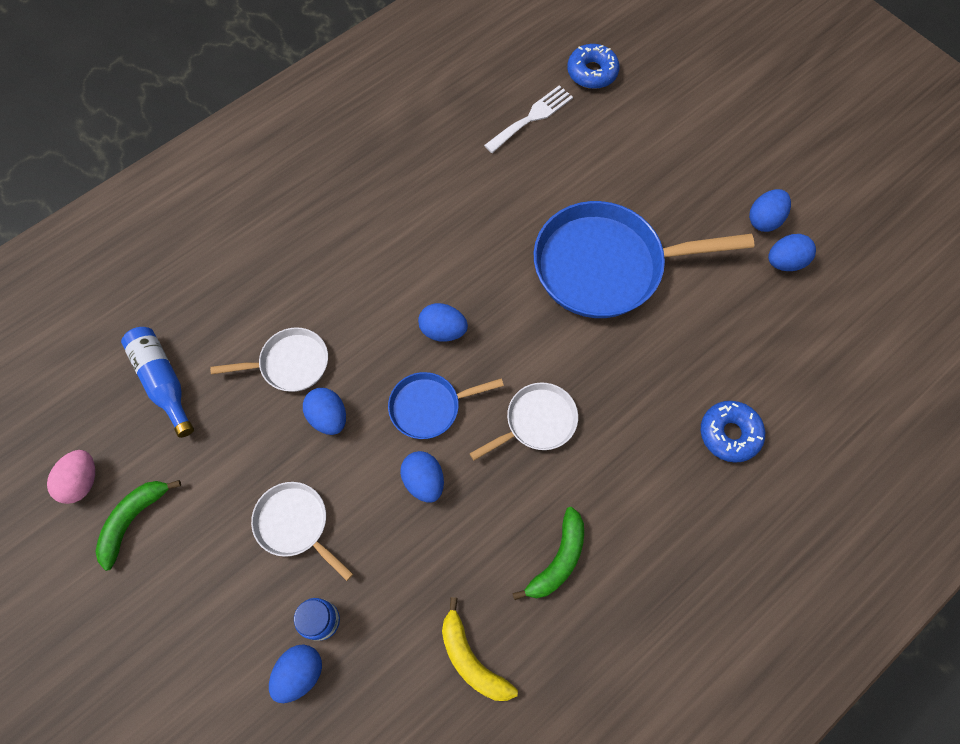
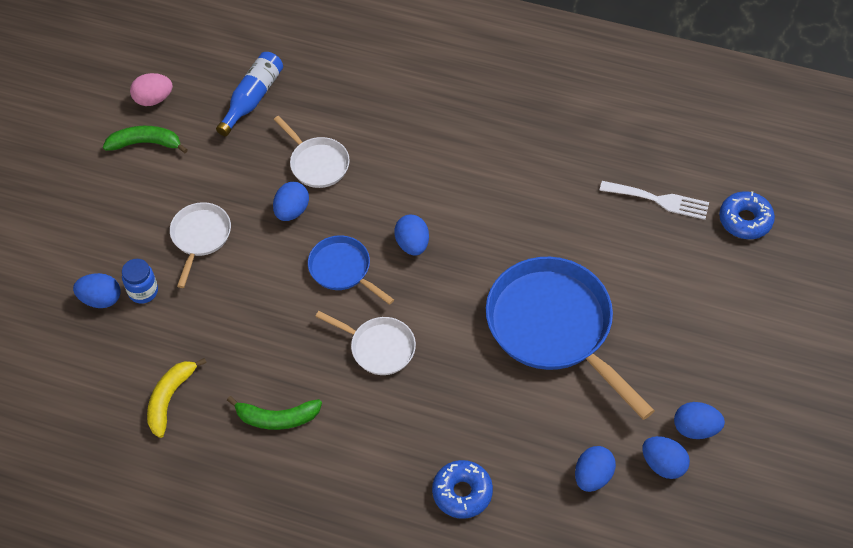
camera: 60 degrees right, 10 degrees down
(424, 481) = (282, 298): blue egg -> blue egg (592, 476)

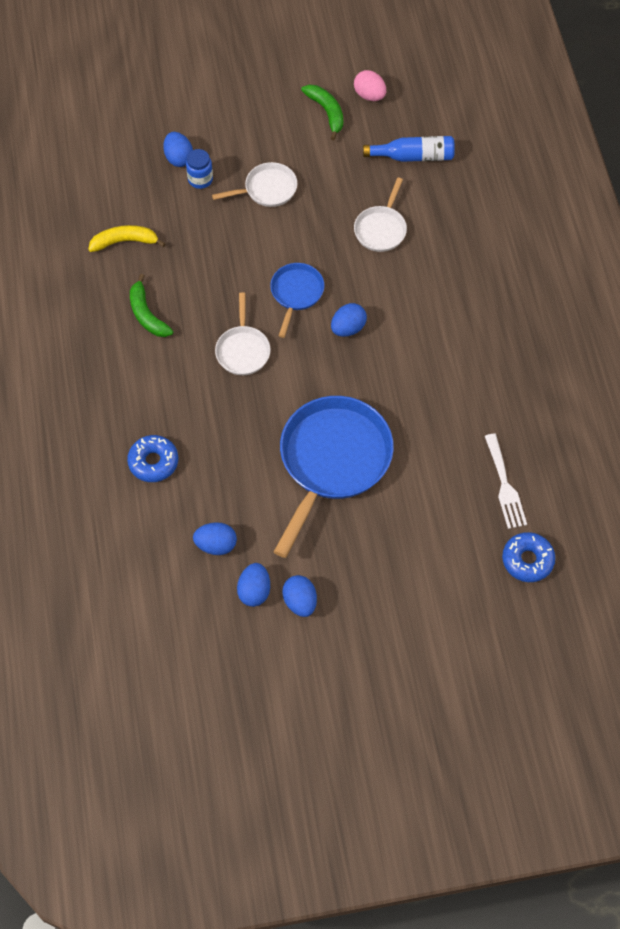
camera: 60 degrees right, 5 degrees up
(292, 211) = (327, 234): blue egg -> none

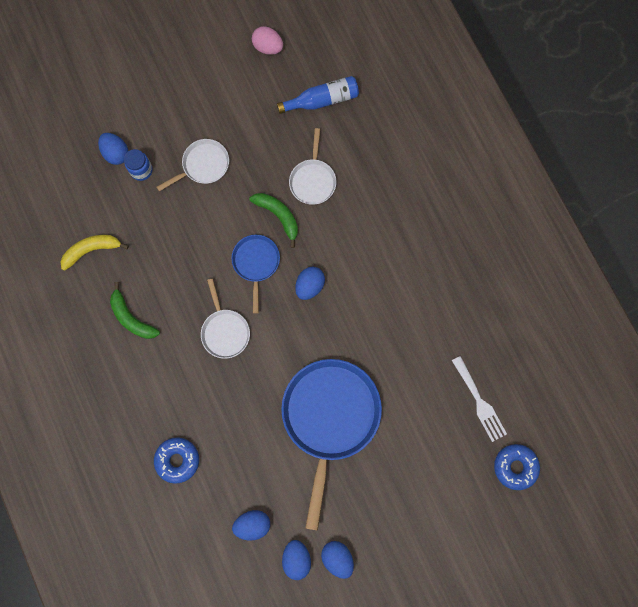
camera: 15 degrees left, 15 degrees up
(326, 112) = (234, 74): green banana -> green banana (278, 216)

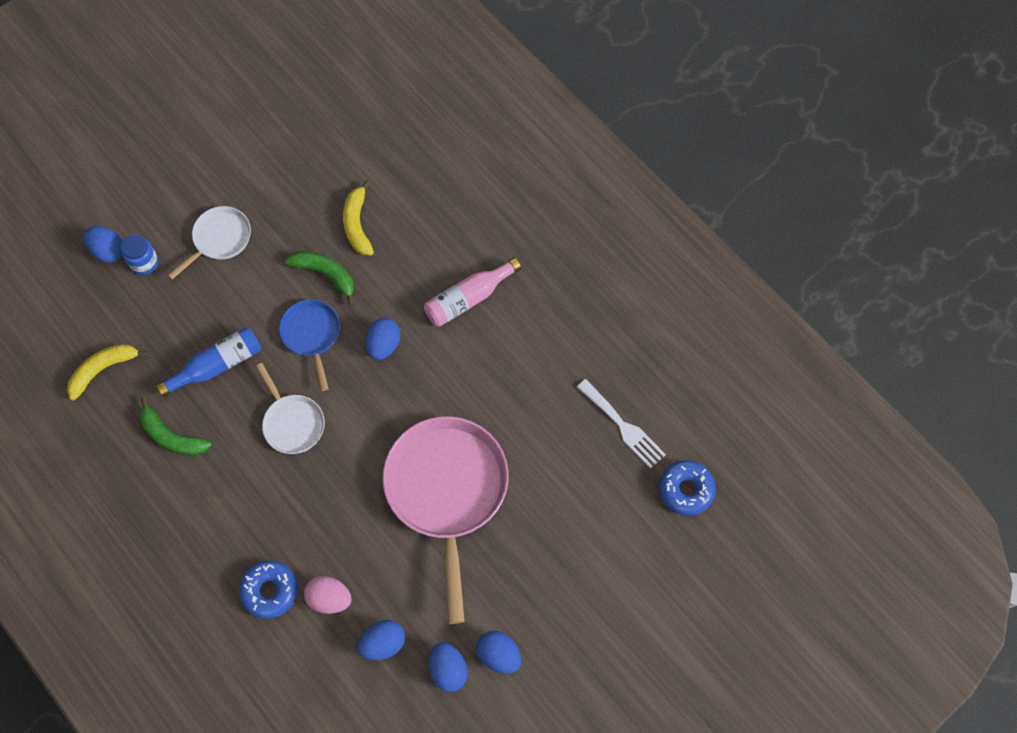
camera: 15 degrees left, 10 degrees down
(268, 47) = (266, 90): pink egg -> pink egg (329, 598)
(313, 180) = (357, 224): white pan -> yellow banana
(322, 100) = (346, 133): blue bottle -> blue bottle (217, 365)
(329, 418) = (447, 492): blue pan -> pink pan
(385, 265) = (468, 298): none -> pink bottle

